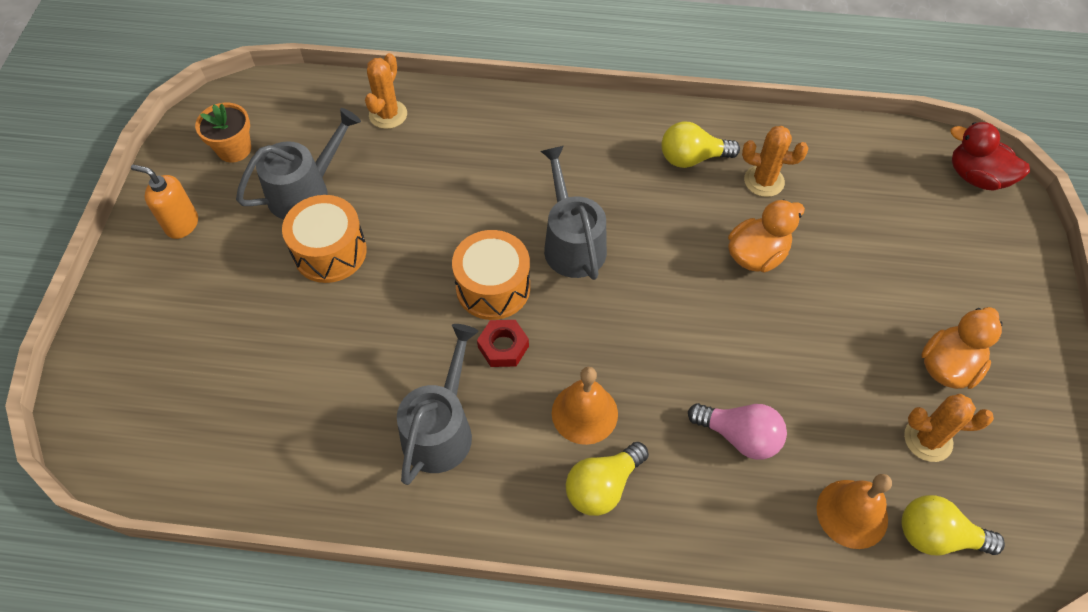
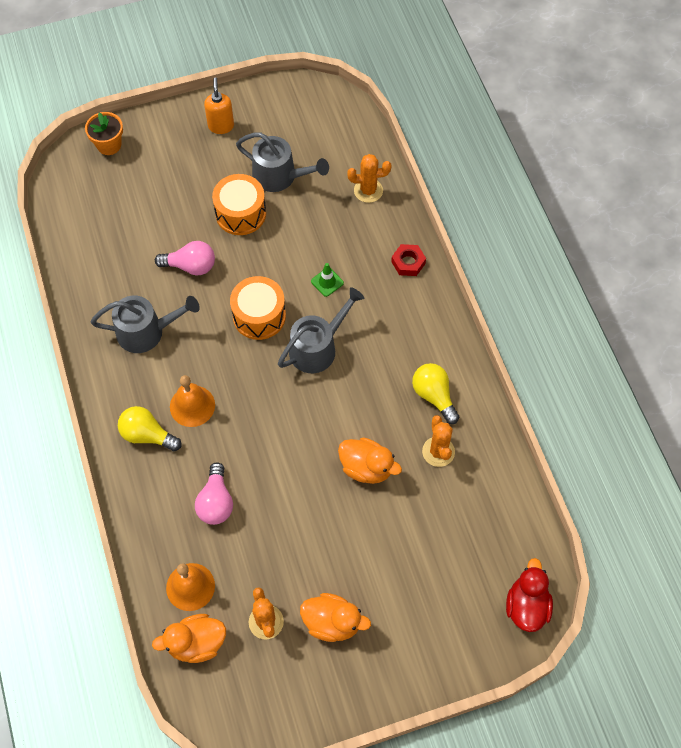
camera: 65 degrees right, 5 degrees up
(234, 149) = (291, 121): orange flower pot -> orange flower pot (109, 145)
(371, 337) = (191, 266): none -> pink light bulb
(487, 200) = (327, 282): none -> green traffic cone
(503, 346) = (218, 340): red nut -> red nut (408, 262)
(936, 536) = (196, 643): yellow light bulb -> orange duck

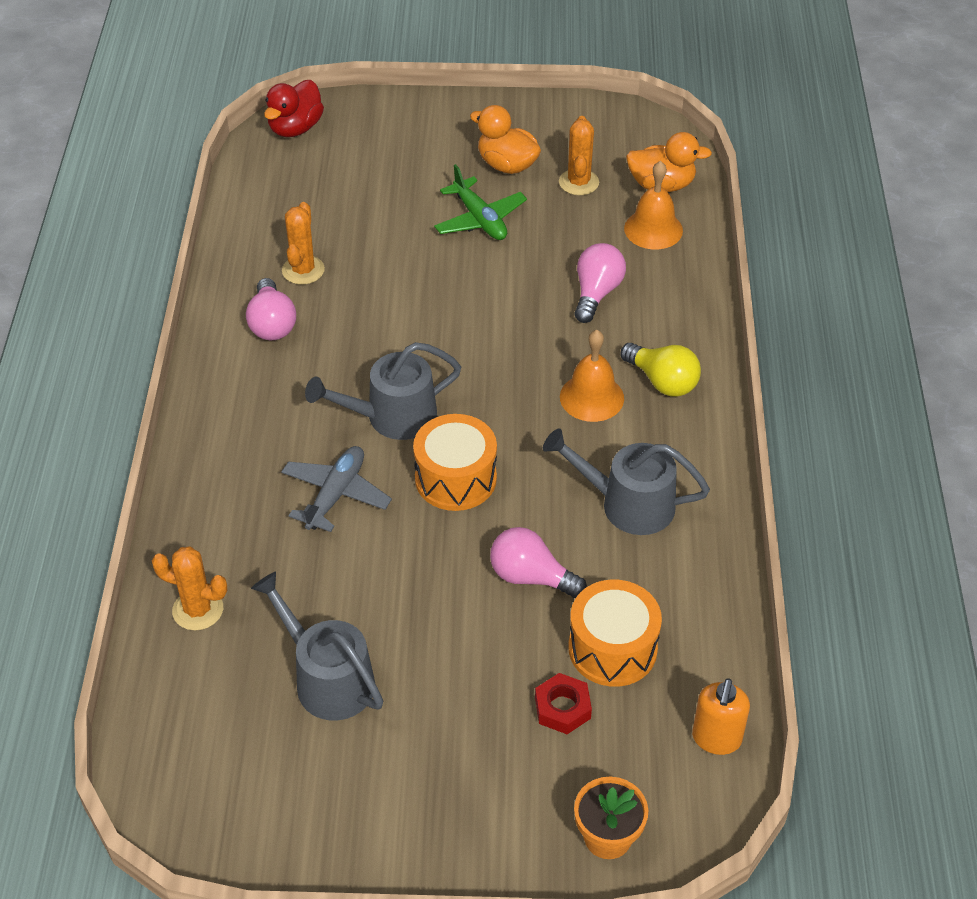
camera: 160 degrees left, 15 degrees down
(221, 126) = (388, 809): orange soap dispenser -> orange soap dispenser (716, 739)
(240, 213) = (420, 635): orange drum -> orange drum (612, 648)
(327, 282) = (336, 495): green traffic cone -> grey plane
(330, 550) = (480, 219): none -> green plane
(366, 468) = (398, 278): orange duck -> none
(408, 262) = (204, 486): red nut -> red nut (562, 708)
(434, 396) = (272, 324): yellow light bulb -> pink light bulb

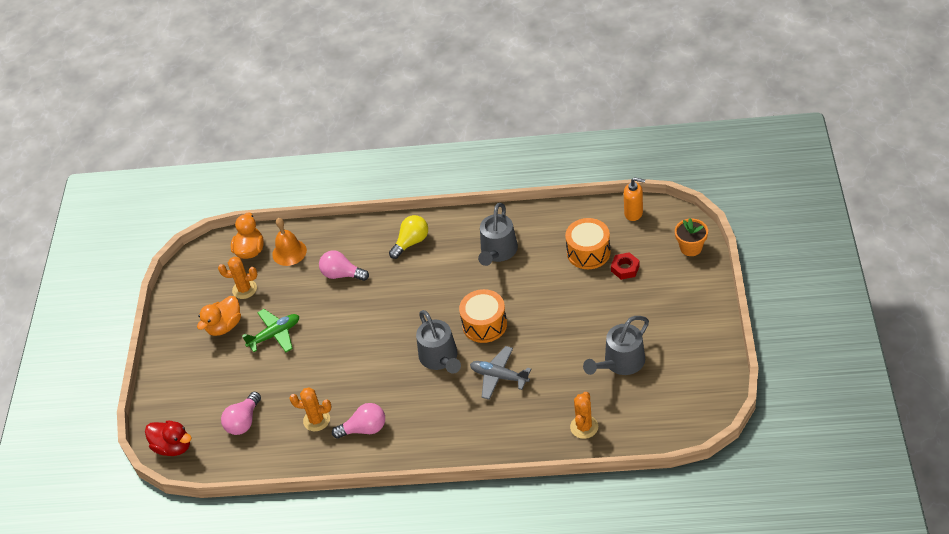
camera: 85 degrees left, 0 degrees up
(531, 577) = (548, 287): pink light bulb -> pink light bulb (244, 421)
(591, 397) = (423, 271): orange bell -> none

